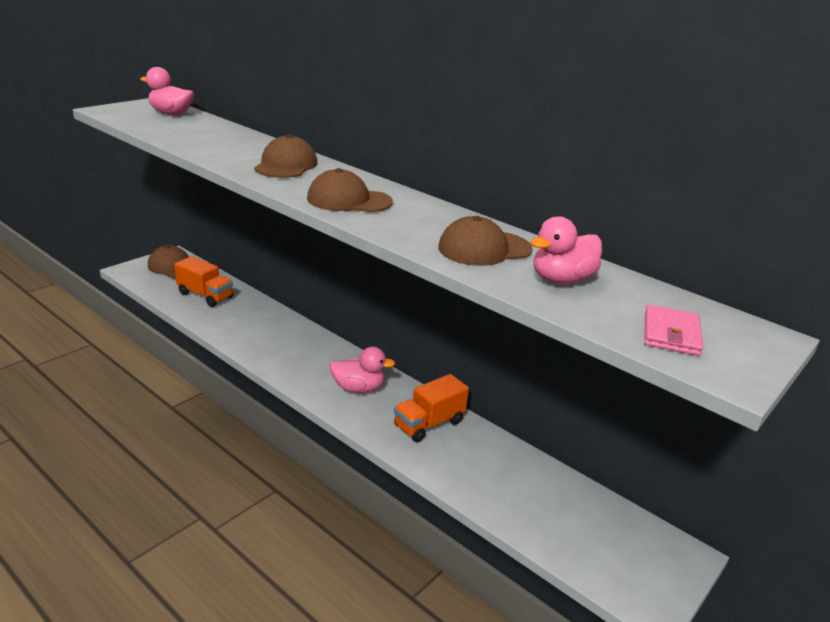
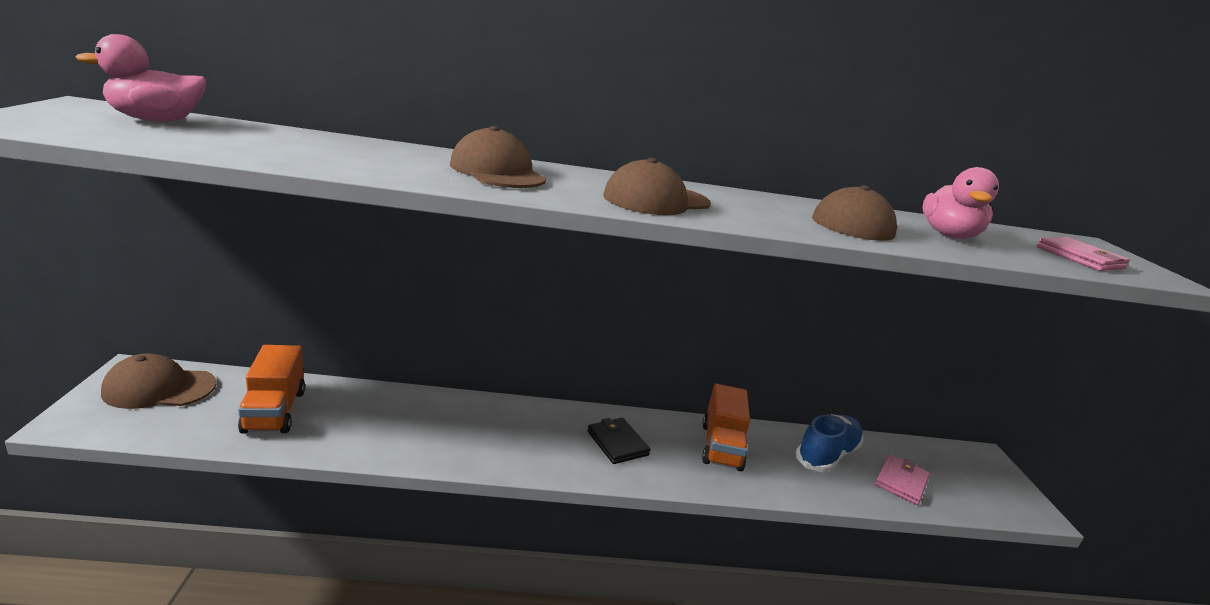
camera: 45 degrees left, 5 degrees down
(205, 296) = (274, 411): orange truck -> orange truck turned 90 degrees clockwise
(358, 388) = (617, 443): pink duck -> black wallet
(509, 470) = (826, 455): none -> blue shoe
(545, 517) = (901, 482): none -> pink wallet

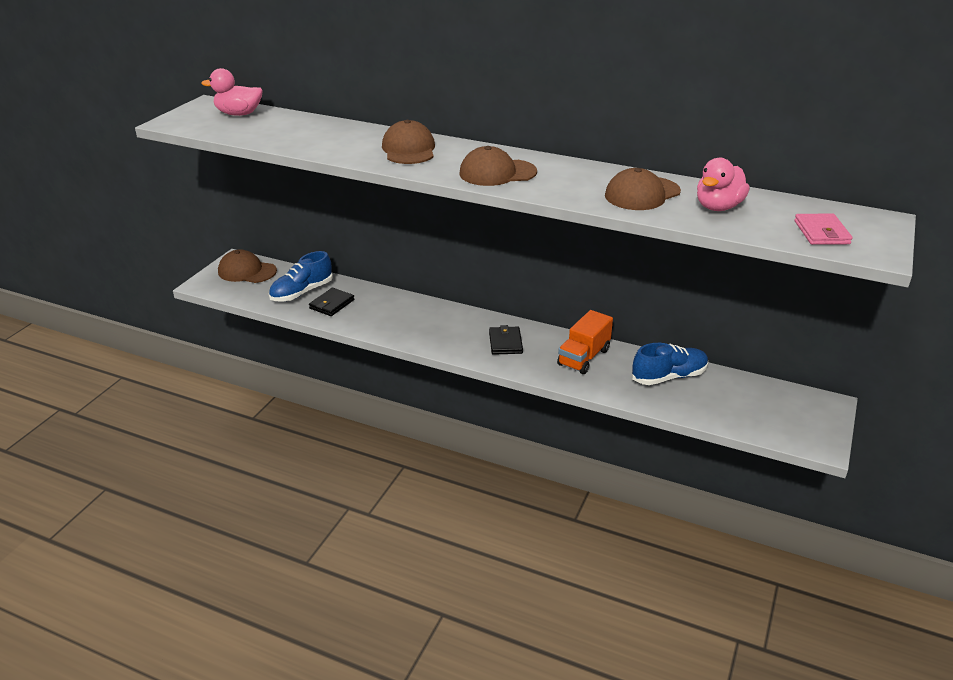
camera: 30 degrees right, 10 degrees up
(274, 411) = (302, 292): orange truck -> blue shoe
(334, 423) = (332, 304): none -> black wallet
(901, 482) = (716, 404): pink wallet -> none

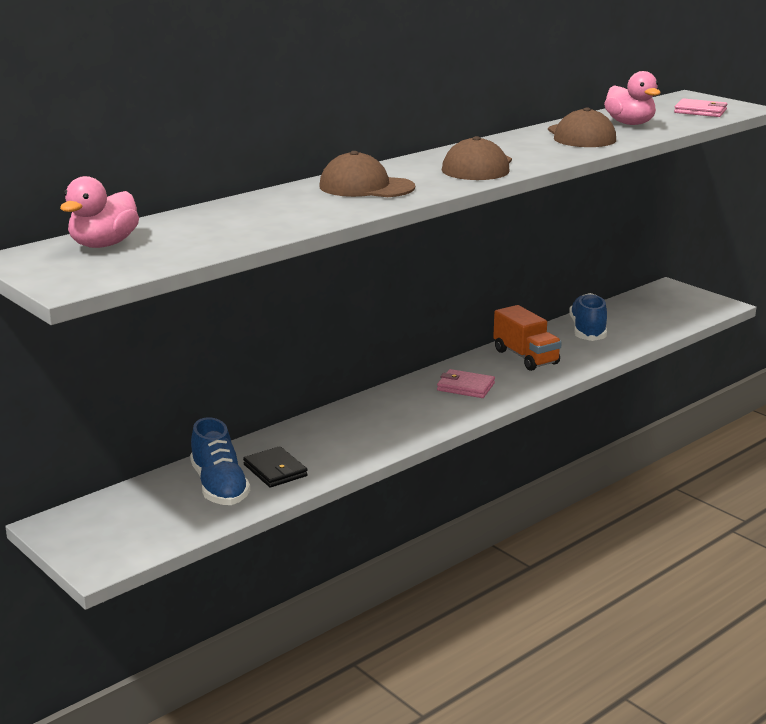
camera: 65 degrees left, 10 degrees down
(247, 271) = (104, 520): brown cap -> none
(505, 343) = (465, 387): black wallet -> pink wallet

